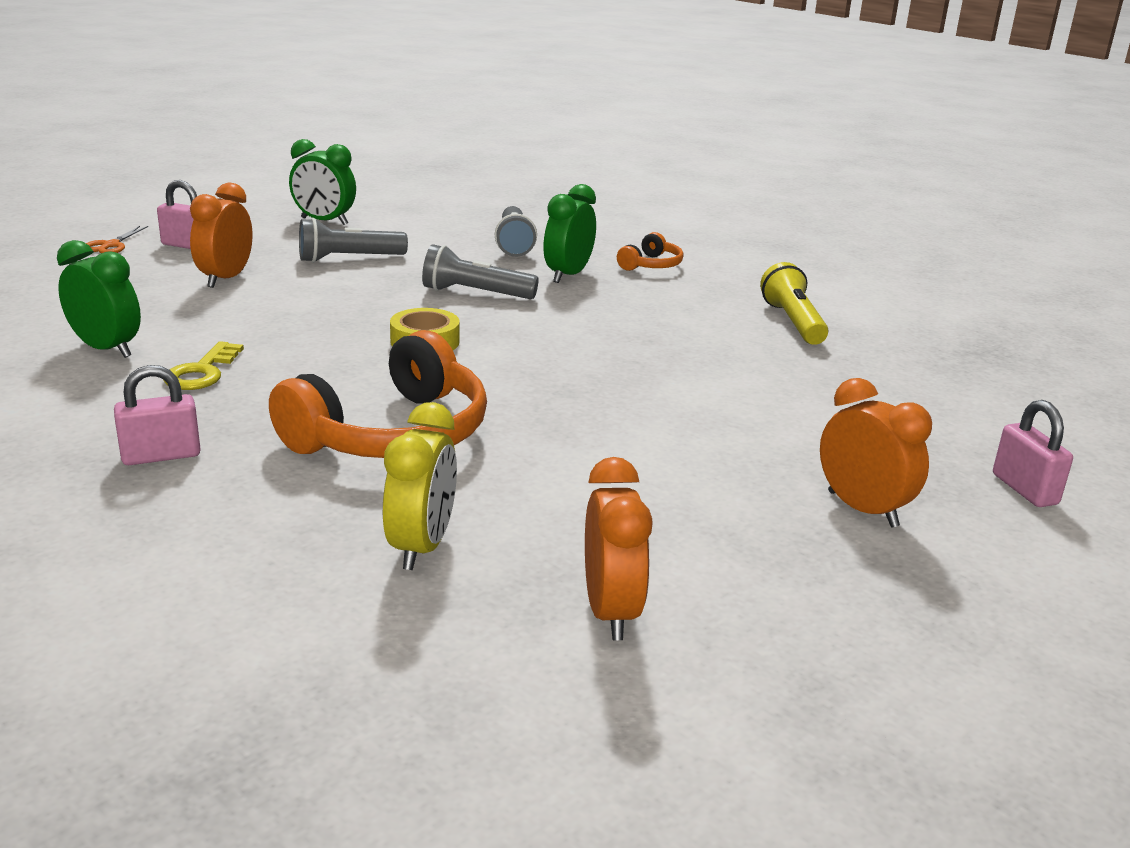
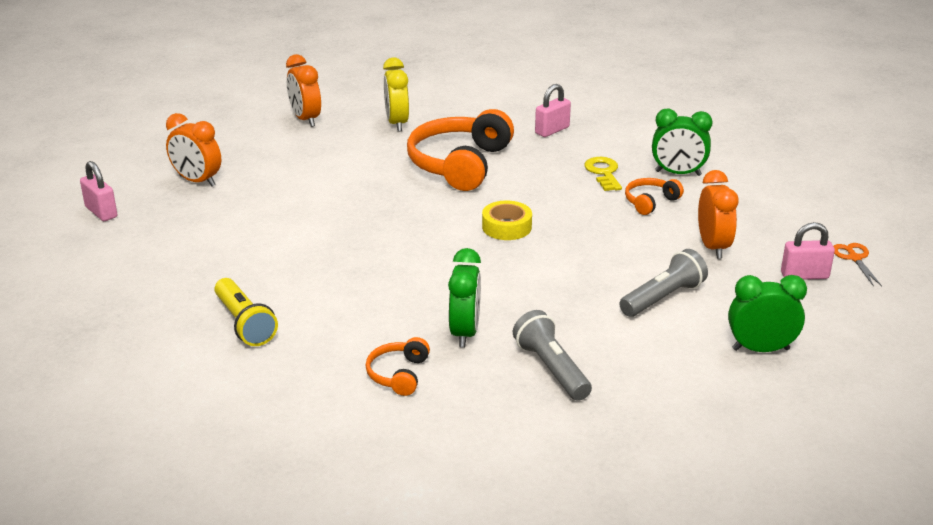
camera: 160 degrees right, 5 degrees up
(208, 328) = (650, 202): none -> orange headphones
(475, 293) = (519, 284): grey flashlight -> none

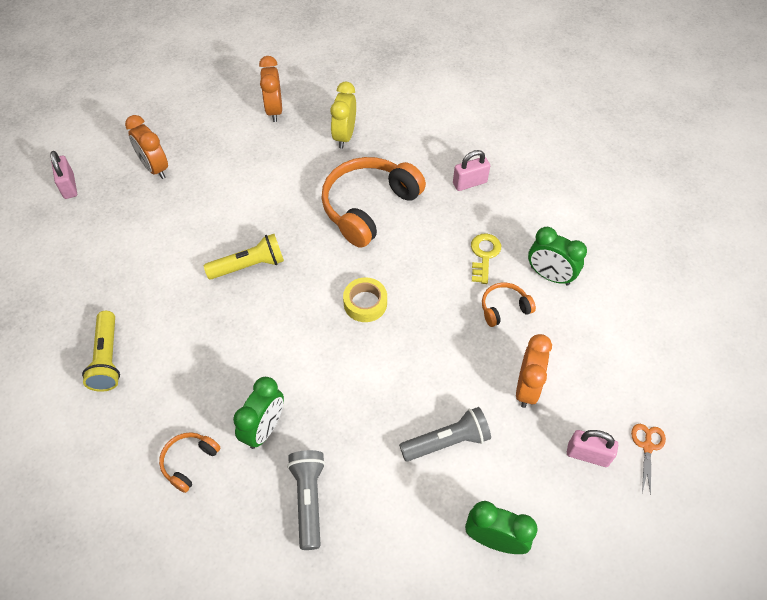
camera: 20 degrees right, 25 degrees up
(360, 227) = (249, 266): none -> yellow flashlight

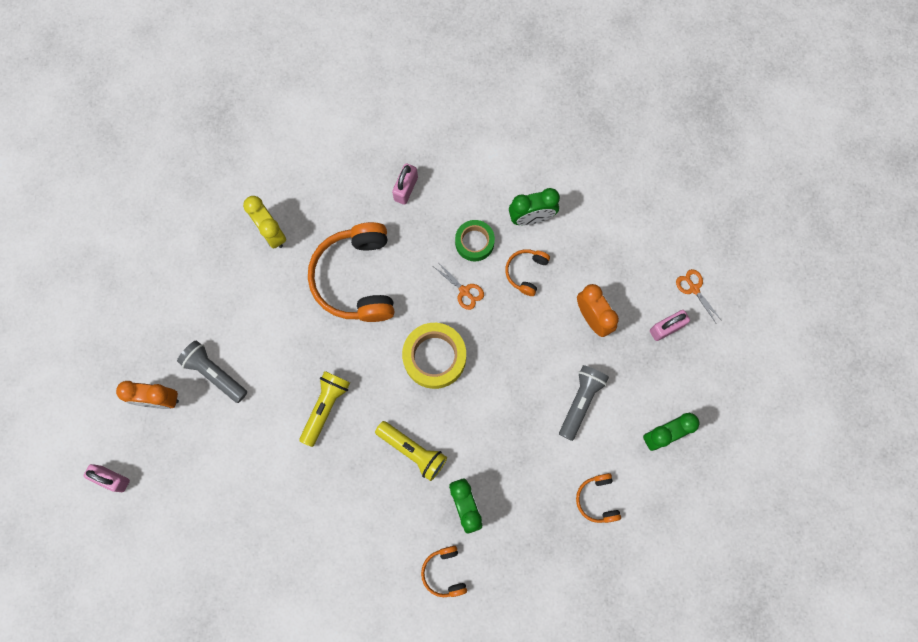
camera: 45 degrees left, 20 degrees up
(107, 358) = (311, 566): yellow flashlight -> yellow flashlight (412, 451)
(274, 110) = (189, 260): orange clock -> none
(308, 500) = (539, 520): grey flashlight -> grey flashlight (214, 373)
(365, 303) = (434, 357): yellow tape -> yellow tape, size x1.56
(376, 535) = (597, 499): none -> orange headphones
(439, 280) = (464, 291): none -> orange scissors
(484, 255) = (474, 242): yellow key -> green tape

